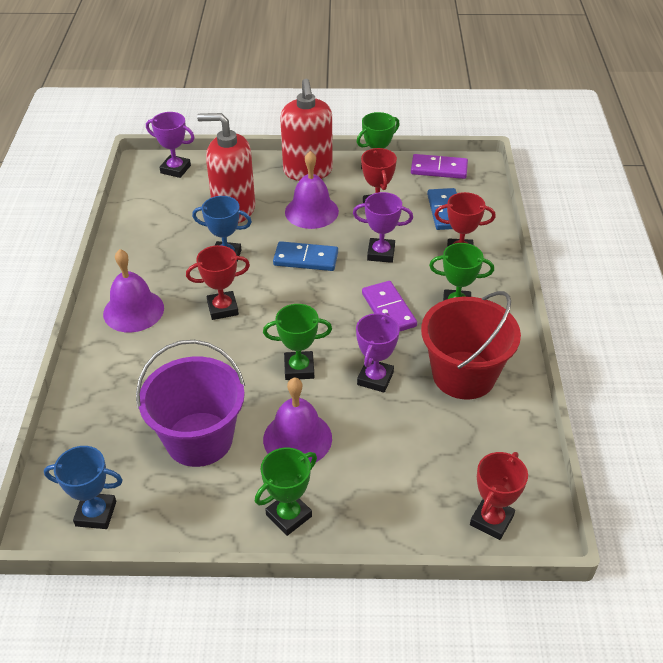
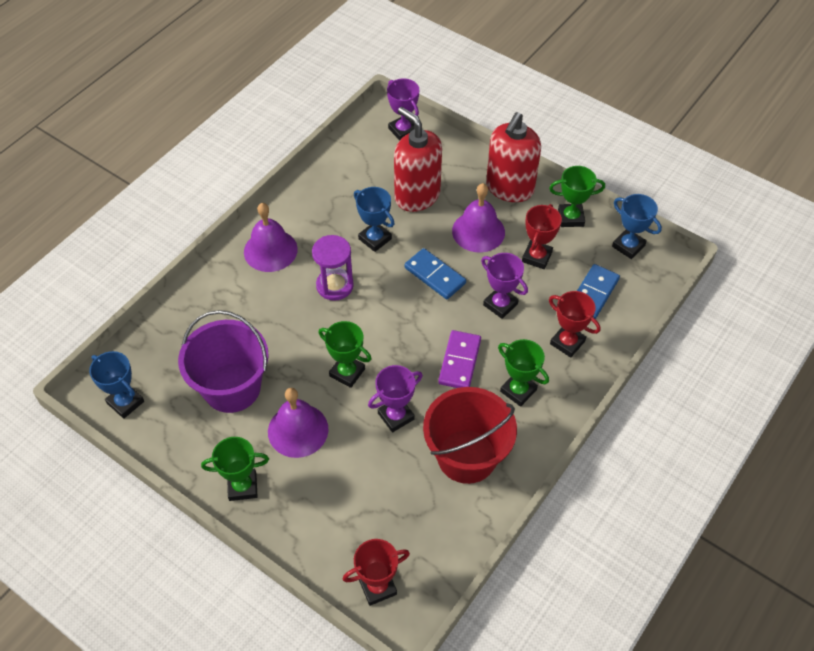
camera: 35 degrees right, 10 degrees up
(222, 308) = (335, 285): red trophy -> purple hourglass
(439, 169) = (628, 246): purple domino -> blue trophy

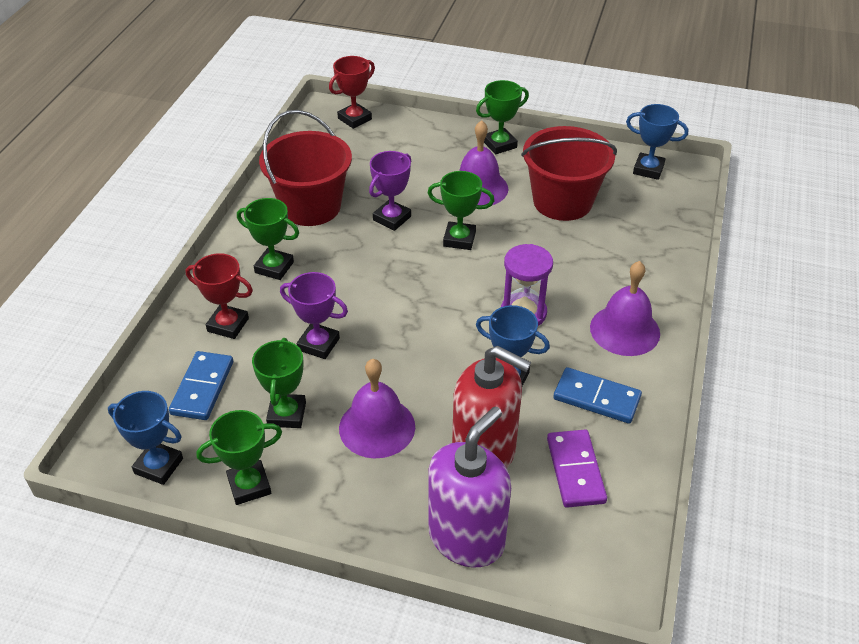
camera: 160 degrees right, 10 degrees down
(232, 387) = (562, 201): purple bucket -> red bucket
(403, 130) = (563, 563): purple trophy -> none
(435, 275) = (411, 355): blue domino -> blue domino (596, 398)
(449, 156) = (467, 537): none -> purple soap dispenser
(459, 361) = (346, 277): purple domino -> purple domino (575, 470)
(509, 188) = (353, 507): red soap dispenser -> none
(537, 257) = (287, 414): red trophy -> green trophy

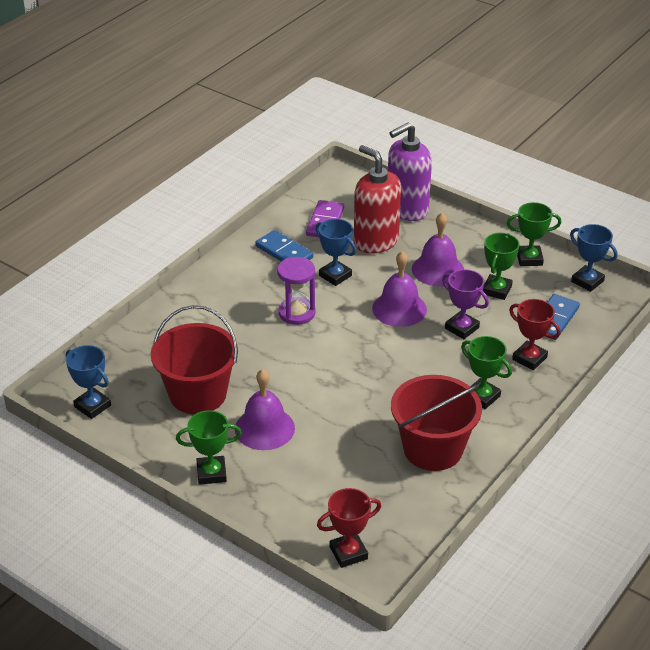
camera: 160 degrees left, 5 degrees down
(392, 218) = (361, 417): purple trophy -> none
(459, 239) = (311, 382): green trophy -> none
(625, 330) = (232, 285): purple bell -> purple bell (399, 309)

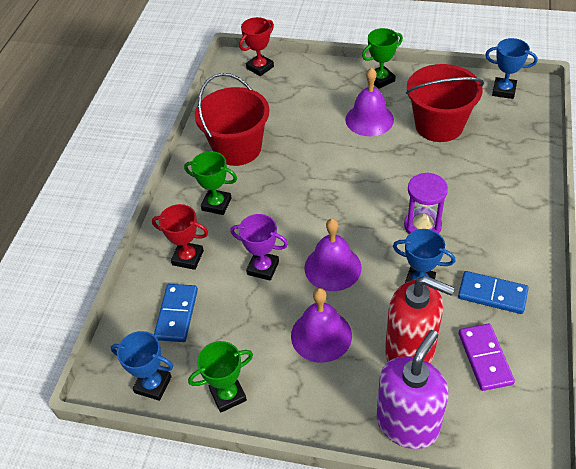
camera: 160 degrees right, 10 degrees up
(496, 290) = (247, 331): green trophy -> none

